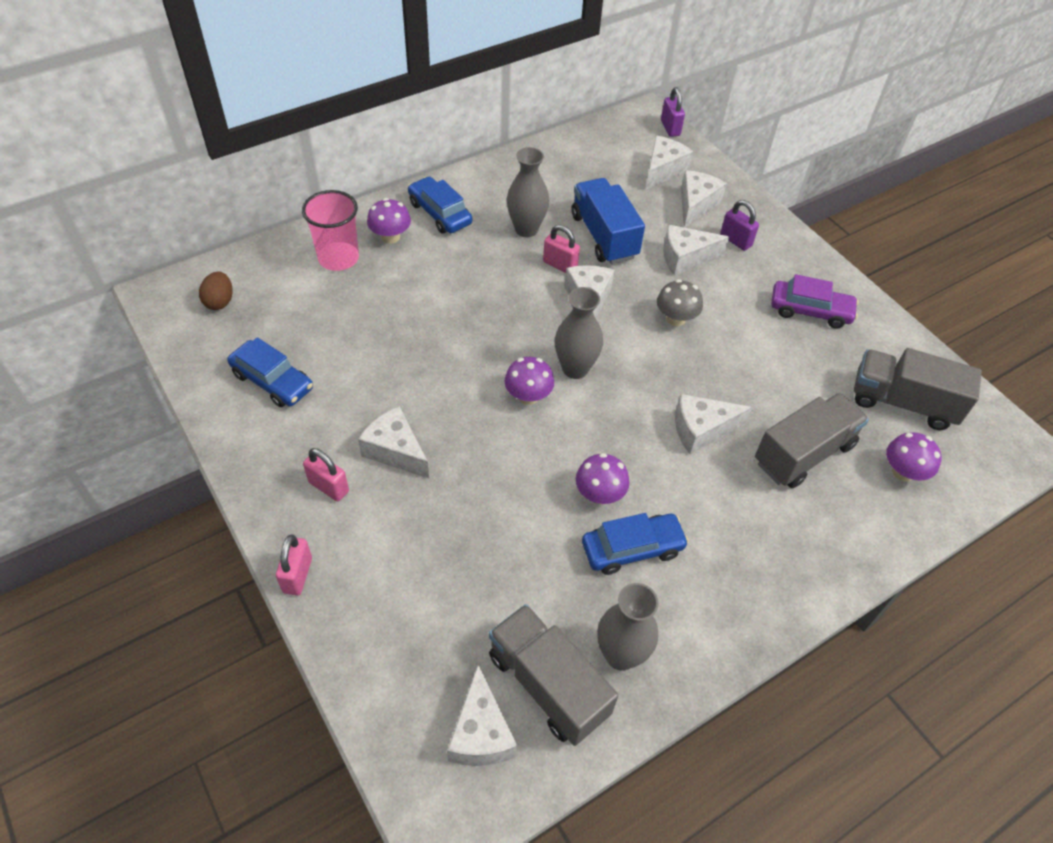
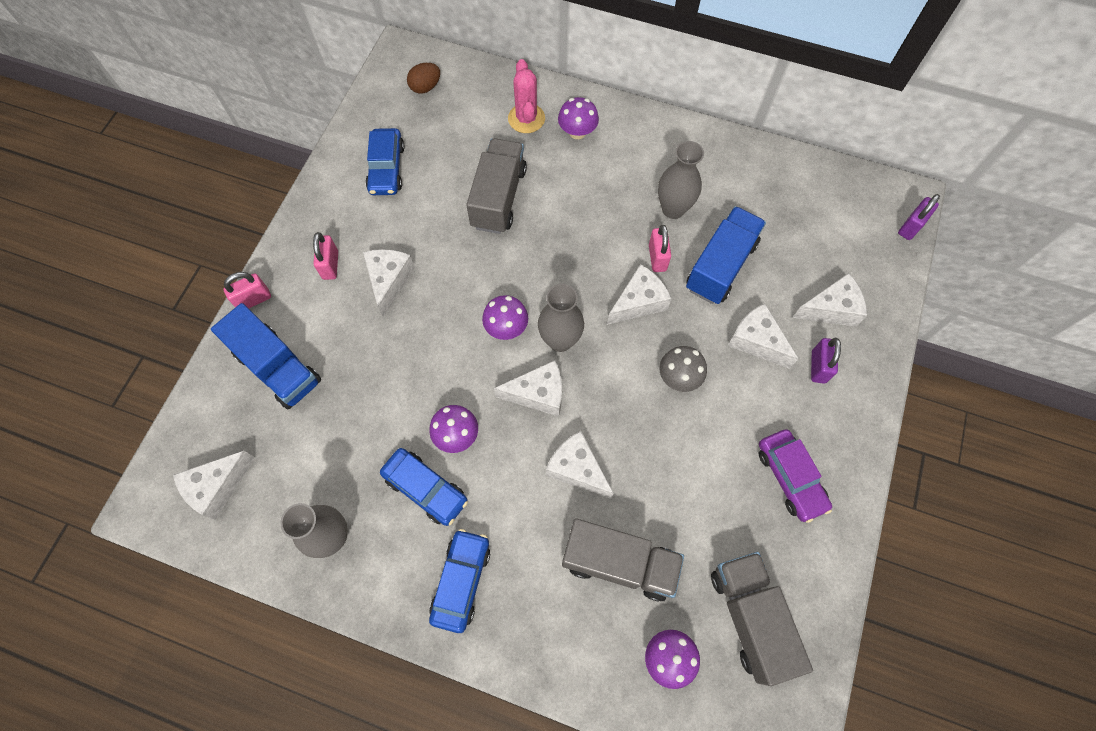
camera: 55 degrees right, 15 degrees up
(338, 258) = (526, 118): pink cup -> pink cactus
(397, 598) = (278, 367): none -> blue truck
(440, 213) = (632, 143): blue car -> blue car (461, 581)
(548, 684) = (278, 504): grey truck -> grey truck (498, 198)
(663, 170) = (848, 256): white cheese -> white cheese (538, 394)

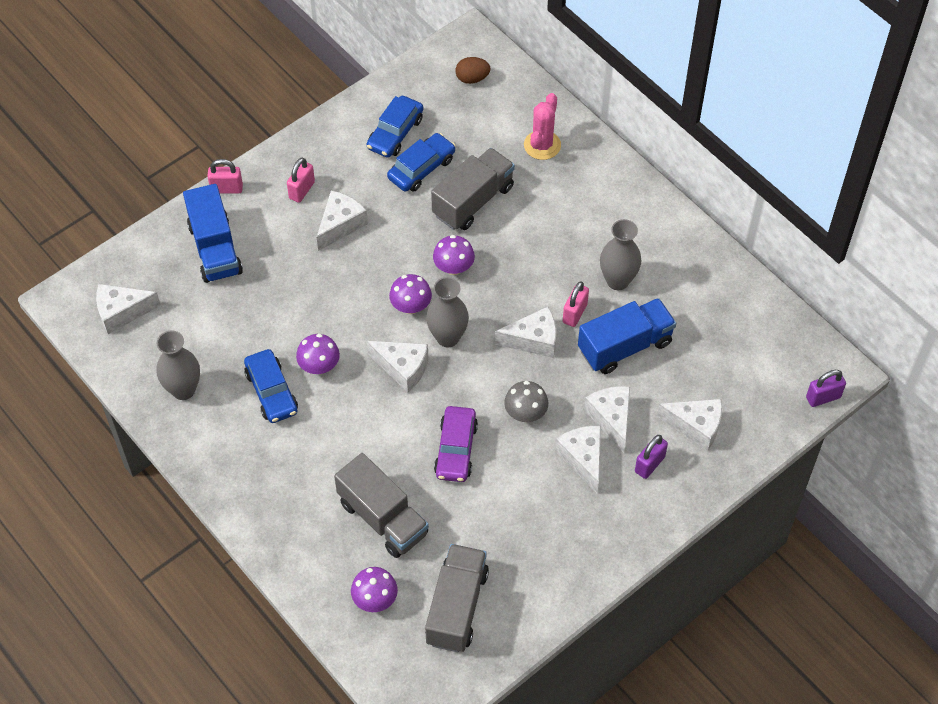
camera: 30 degrees right, 10 degrees down
(461, 581) = (257, 468): blue car -> blue car (421, 168)
(577, 132) = (579, 177): purple mushroom -> purple mushroom (453, 267)
(577, 469) = (396, 437): white cheese -> white cheese (583, 459)
(790, 478) = (562, 531): purple car -> purple car (456, 449)

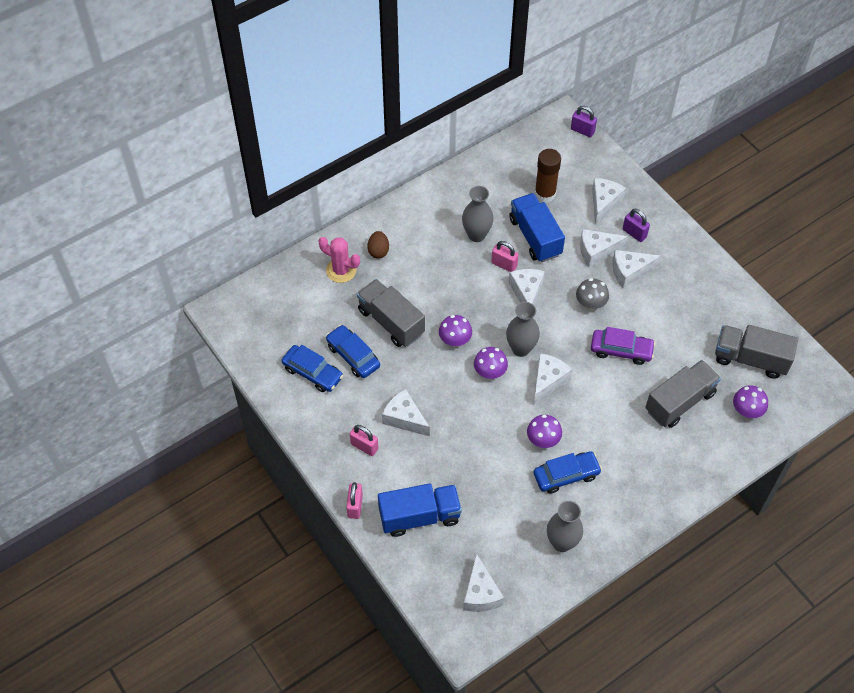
camera: 85 degrees left, 0 degrees up
(472, 78) = (263, 313): brown egg -> brown egg (378, 251)
(699, 355) = (545, 194): none -> brown glue stick
(823, 397) = (582, 130): purple padlock -> purple padlock turned 45 degrees counterclockwise

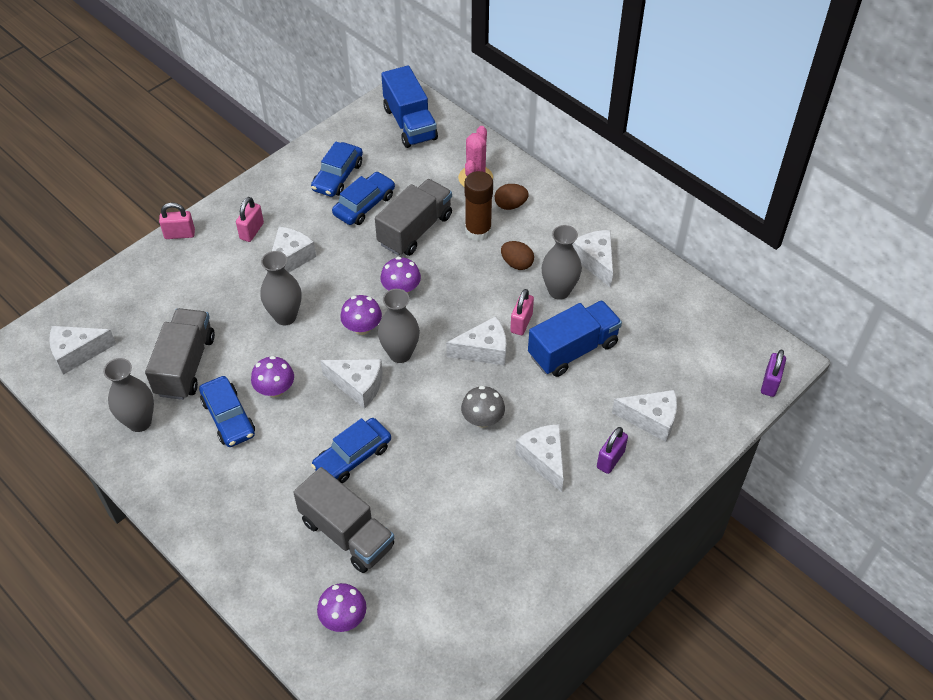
camera: 80 degrees right, 5 degrees down
(419, 516) = (169, 288): blue truck -> blue truck (410, 123)
(443, 257) = (517, 263): none -> brown egg
(468, 427) = (285, 316): none -> grey vase
(545, 194) = (646, 353): brown glue stick -> brown glue stick (478, 231)
(596, 251) = (567, 418): white cheese -> white cheese (595, 261)
(614, 391) = (352, 457): none -> blue car
(621, 350) = (416, 459): purple car -> none
(750, 359) = (429, 619): grey truck -> grey truck (185, 365)

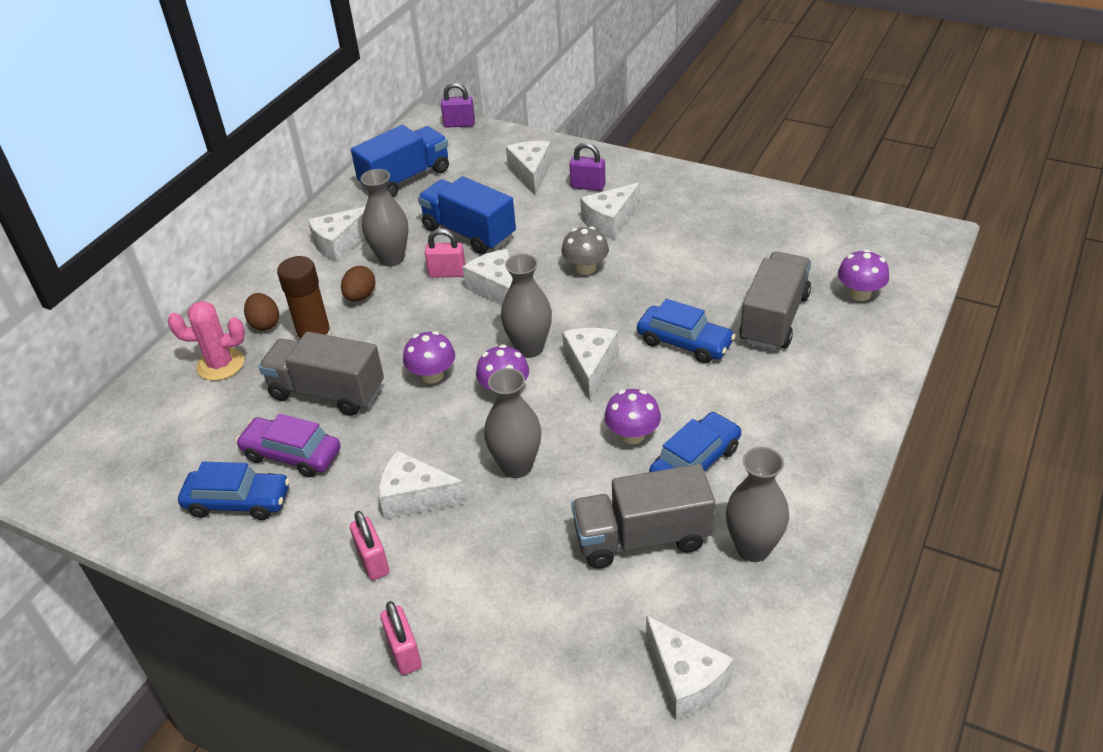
camera: 105 degrees left, 10 degrees down
(252, 231) = (373, 561): pink padlock -> pink padlock turned 60 degrees clockwise
(364, 205) = (292, 454): blue car -> purple car
(410, 123) = (113, 458): blue truck -> blue truck (405, 178)

